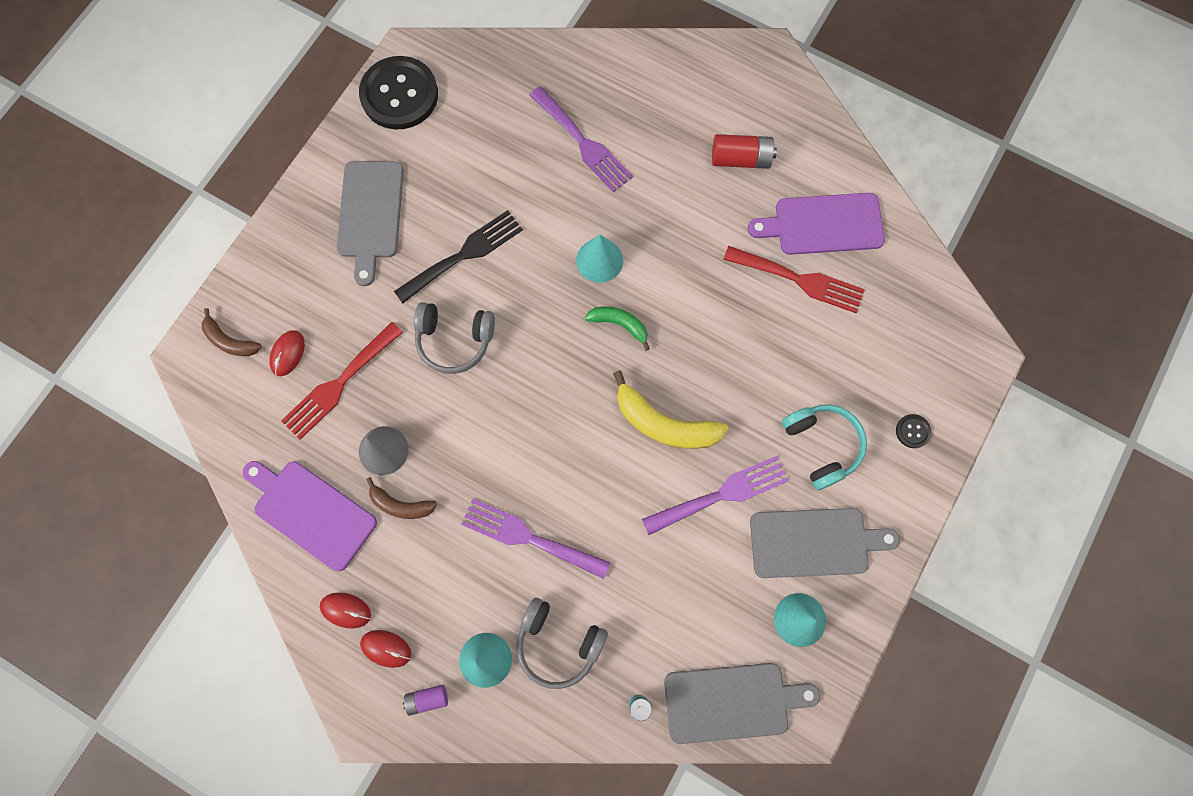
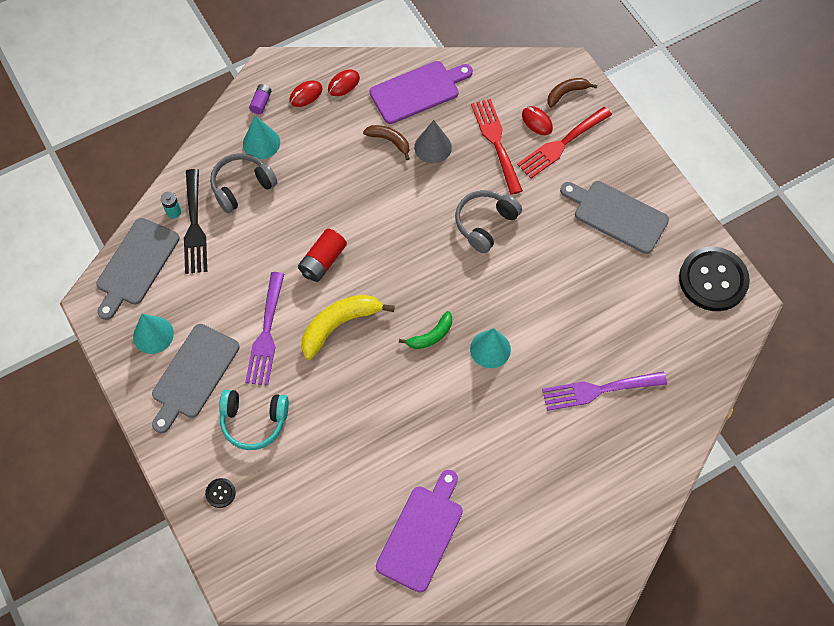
camera: 120 degrees right, 10 degrees down
(401, 505) = (389, 141): brown banana -> brown banana turned 75 degrees clockwise
(464, 254) = (549, 260): black fork -> black fork (194, 226)
(528, 537) = (319, 202): purple fork -> none
(740, 159) = (517, 503): red battery -> red battery (323, 261)
(799, 280) = (387, 485): red fork -> red fork (561, 144)

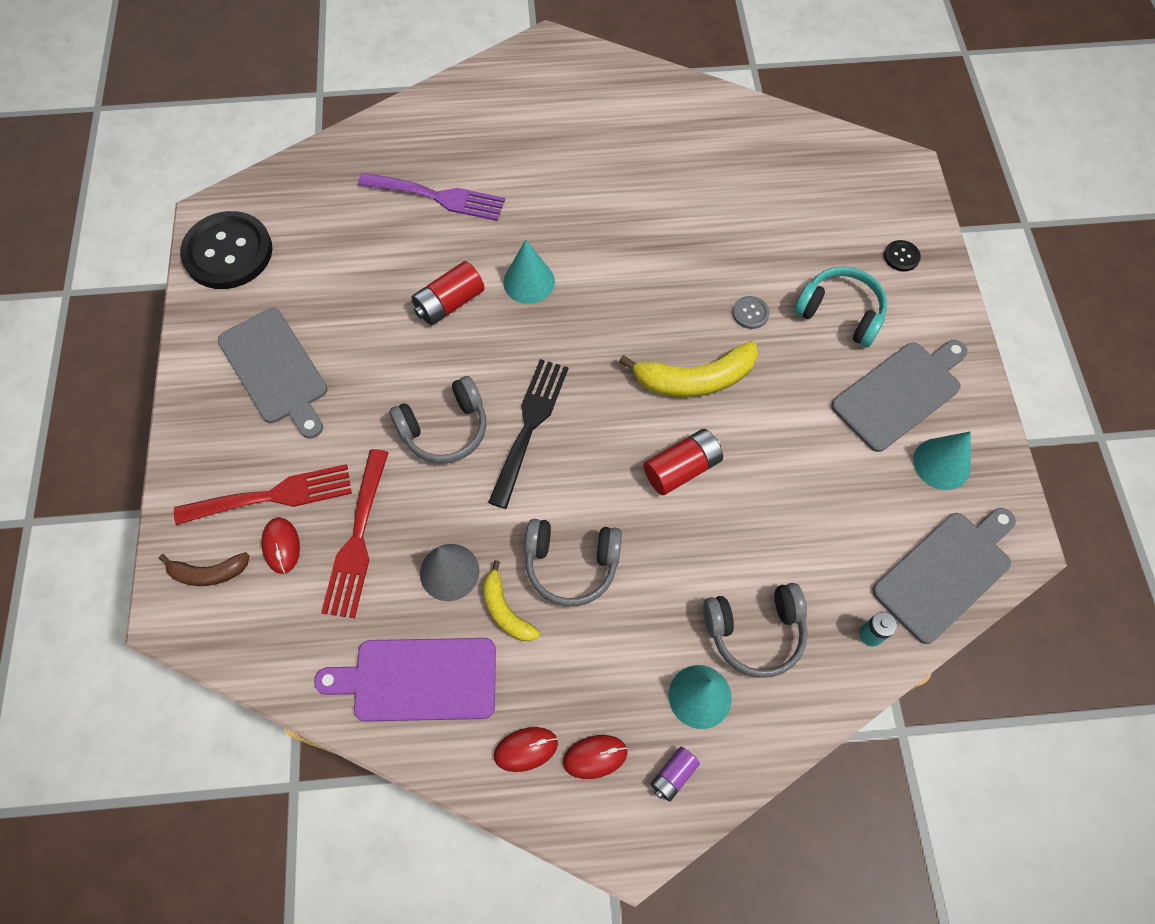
camera: 155 degrees left, 0 degrees up
(194, 226) = (845, 597): black fork -> black fork (530, 425)
(266, 334) = (791, 405): purple fork -> none
(320, 392) = (750, 313): none -> grey button
(364, 179) = (571, 564): none -> grey headphones
(389, 141) = (505, 610): brown banana -> yellow banana
(422, 534) = (698, 145): purple cutting board -> none
(431, 336) = (589, 323): green banana -> none
(535, 309) = (449, 303): none -> red battery

